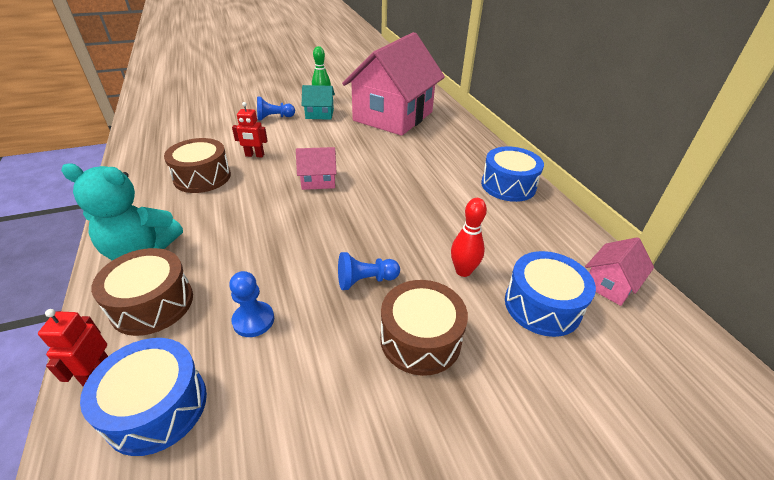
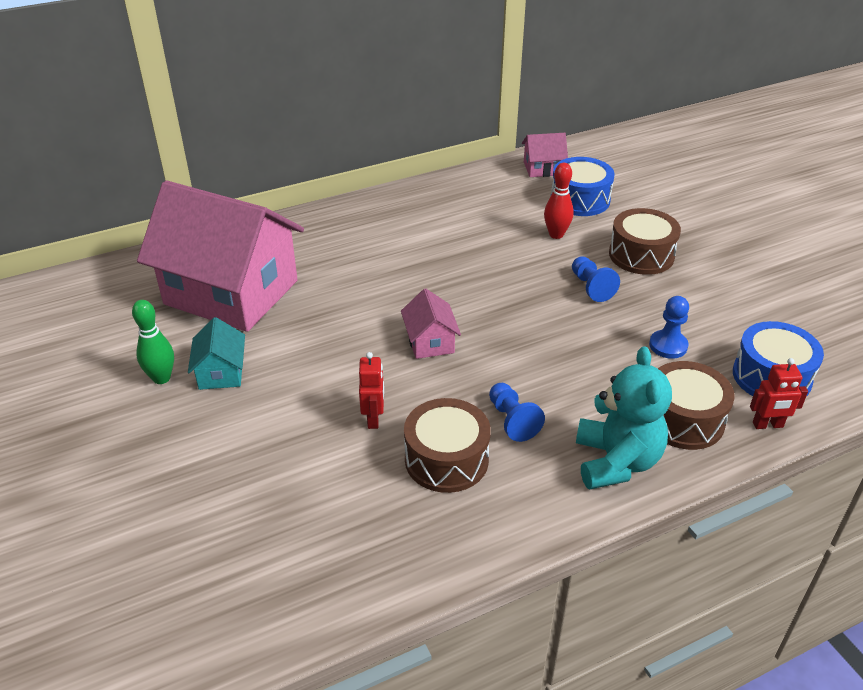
camera: 95 degrees left, 0 degrees up
(274, 118) = (236, 426): blue pawn -> blue pawn (512, 420)
(508, 185) = (409, 204): blue drum -> none
(610, 284) = (542, 168): pink house -> pink house turned 45 degrees counterclockwise

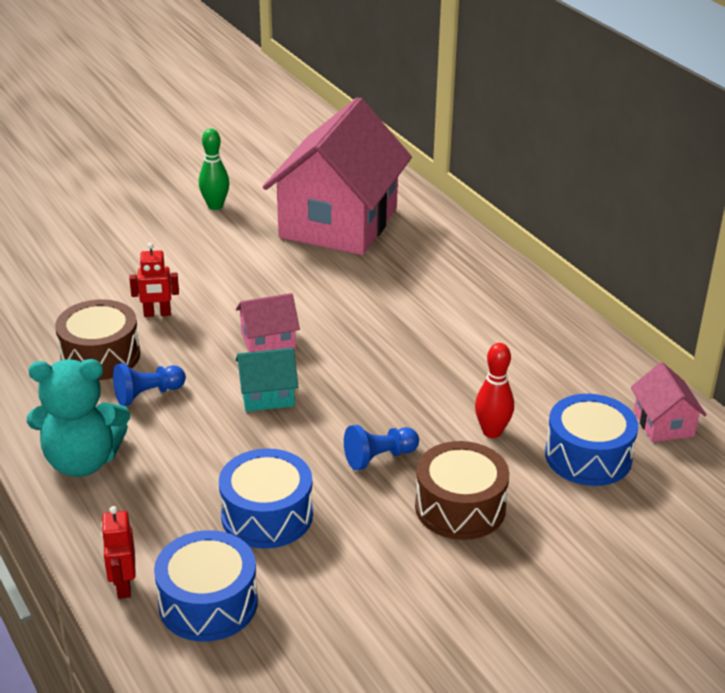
camera: 85 degrees right, 5 degrees down
(221, 372) = (222, 232): turquoise house -> turquoise house (267, 395)
(668, 346) = (267, 515): blue pawn -> blue drum
(683, 419) = (138, 516): brown drum -> none

